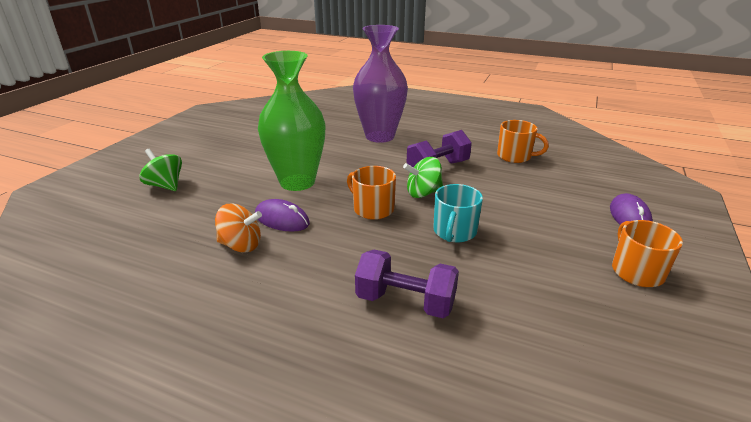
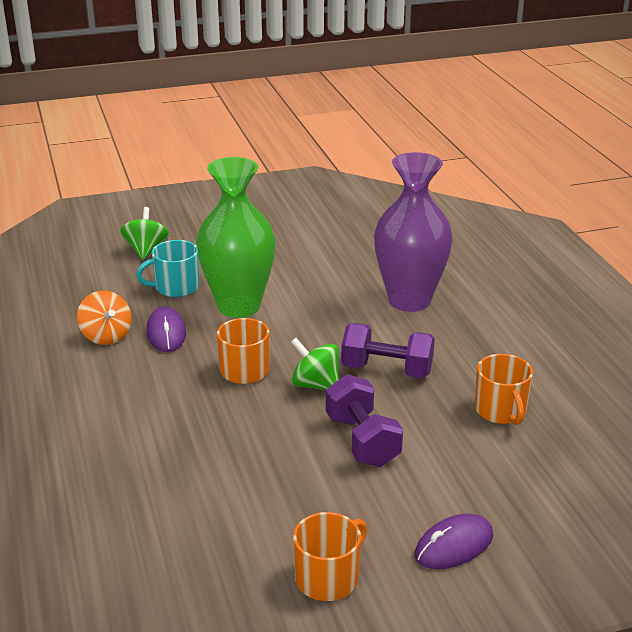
camera: 50 degrees right, 0 degrees up
(405, 302) = (120, 452): purple dumbbell -> purple dumbbell (362, 440)
(454, 232) = (262, 434): turquoise mug -> turquoise mug (175, 287)

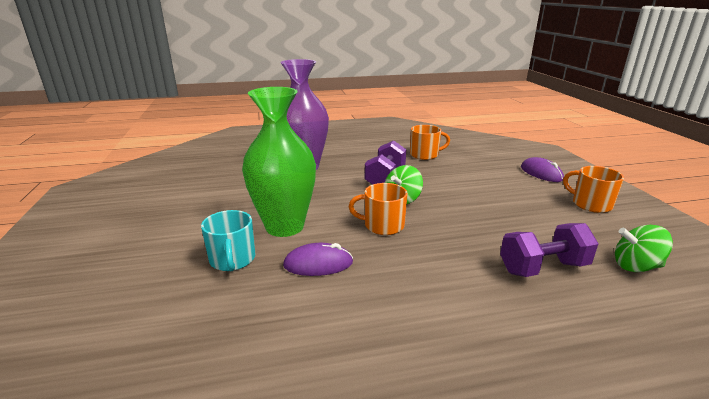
camera: 85 degrees left, 5 degrees down
(106, 336) = (313, 304): orange spinning top -> none
(146, 250) = (134, 281): green spinning top -> green spinning top (636, 266)
(362, 440) = (461, 189): purple dumbbell -> purple dumbbell (543, 268)

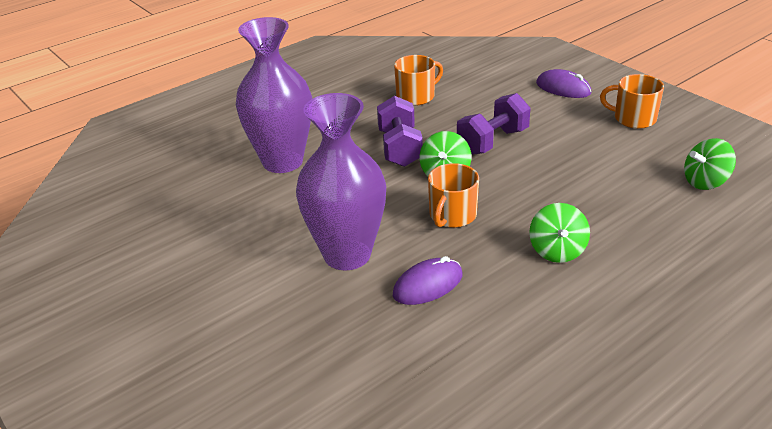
camera: 25 degrees left, 10 degrees up
(232, 260) = (332, 315): turquoise mug -> none
(284, 226) = (347, 254): green vase -> purple vase
(382, 225) = (452, 215): orange mug -> orange mug turned 45 degrees counterclockwise
(446, 275) = (557, 251): none -> green spinning top
(543, 268) = (633, 211): purple dumbbell -> purple dumbbell (492, 141)

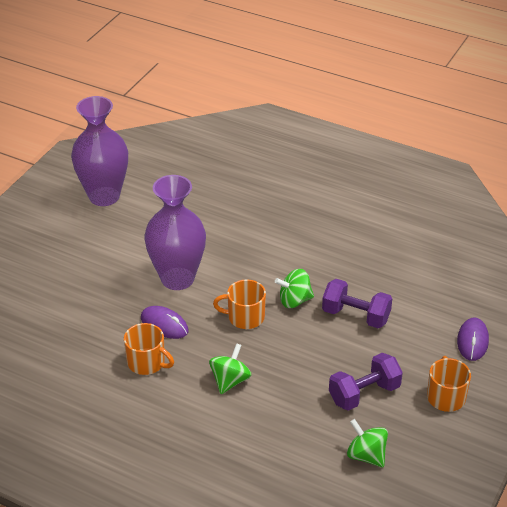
camera: 65 degrees right, 5 degrees up
(282, 161) = (265, 213): purple vase -> purple vase (104, 196)
(399, 148) = (316, 267): purple dumbbell -> purple dumbbell (364, 393)
(416, 96) = (400, 254): orange mug -> orange mug (147, 362)
(557, 251) = (230, 381): green spinning top -> green spinning top turned 135 degrees clockwise

